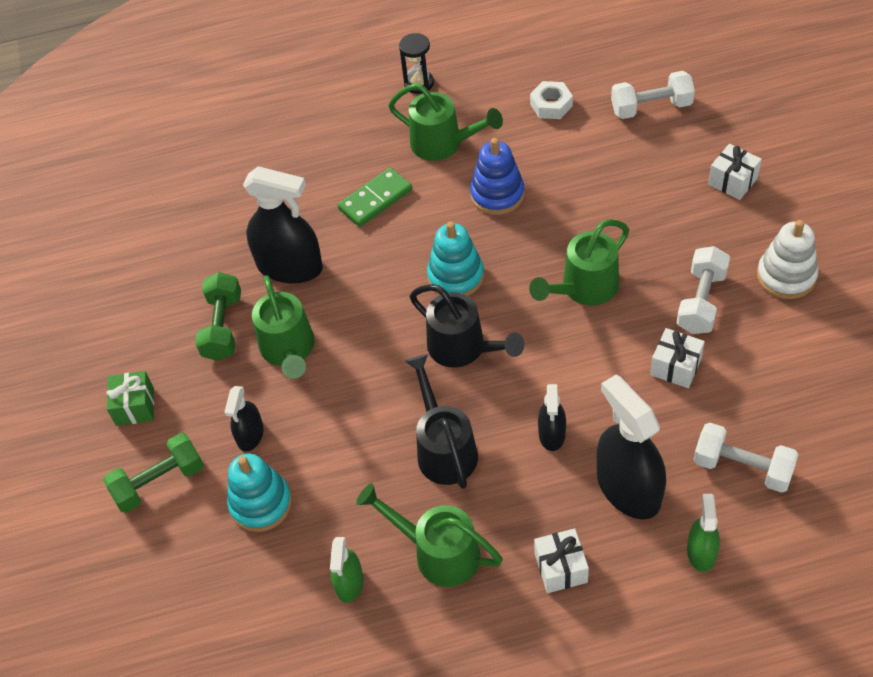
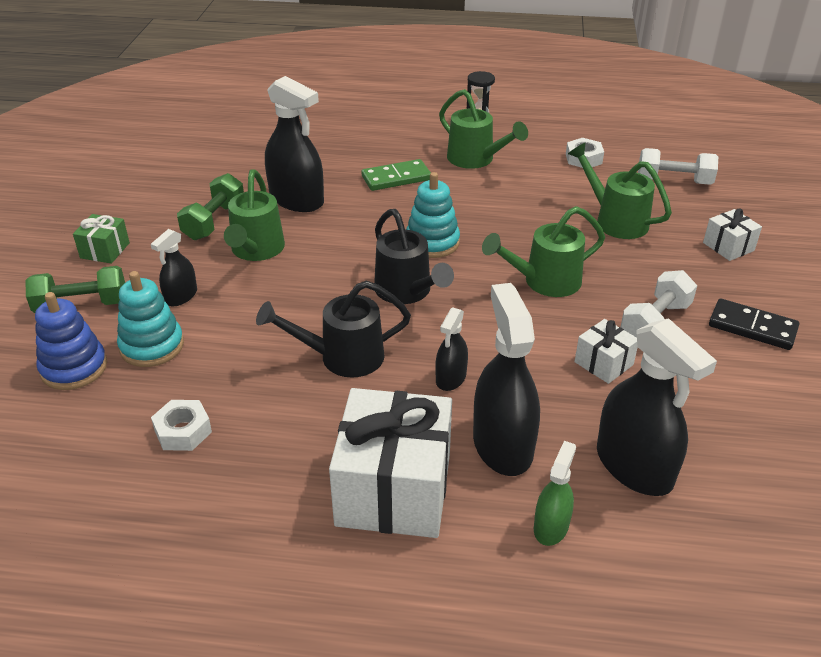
camera: 15 degrees right, 15 degrees down
(349, 583) = (183, 431): green spray bottle -> white nut
(438, 552) = (282, 435): green watering can -> green watering can (615, 220)
(444, 448) = (342, 357): black watering can -> black watering can turned 105 degrees counterclockwise
(497, 194) = (502, 201): blue stacking toy -> blue stacking toy (74, 368)
(560, 568) = (393, 489): white gift -> white gift, size x2.13
(742, 467) = (634, 466): white dumbbell -> black spray bottle
(786, 276) = (752, 327): white stacking toy -> black domino

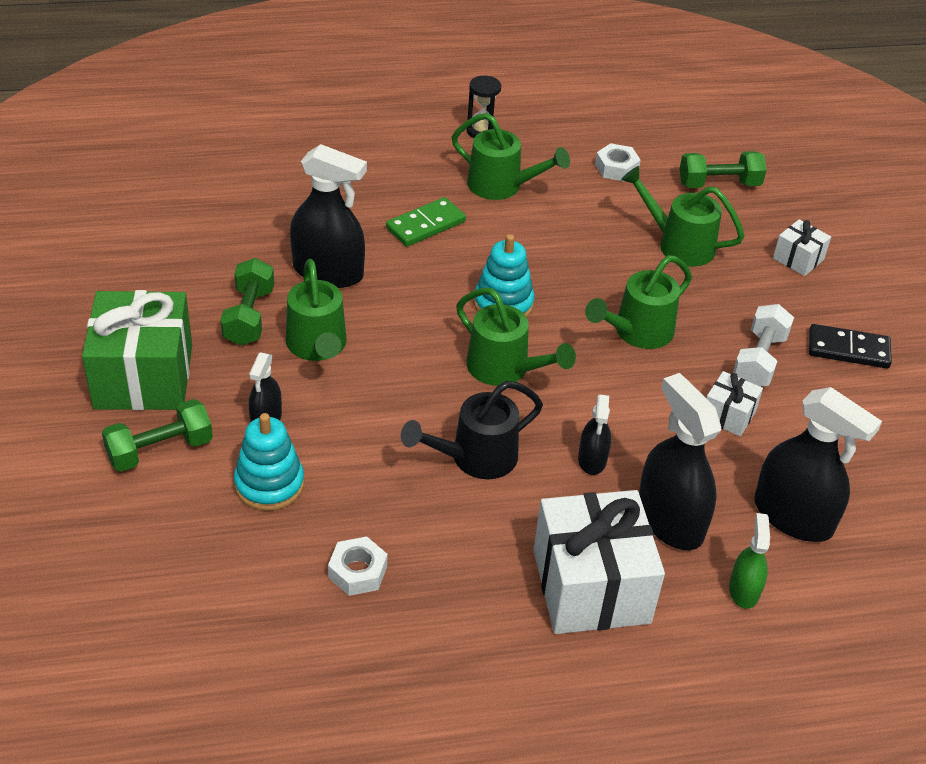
camera: 20 degrees left, 5 degrees up
(74, 368) = (199, 526): blue stacking toy -> none
(105, 250) = (143, 376): green gift -> green gift, size x2.13
(407, 292) = (505, 369): black watering can -> green watering can
(674, 181) = (719, 184): white dumbbell -> green dumbbell

